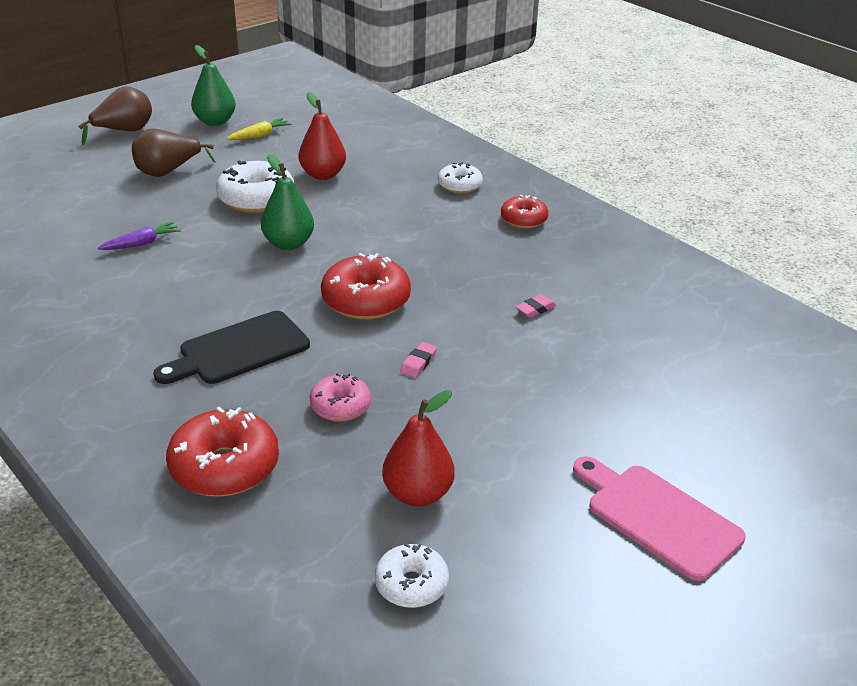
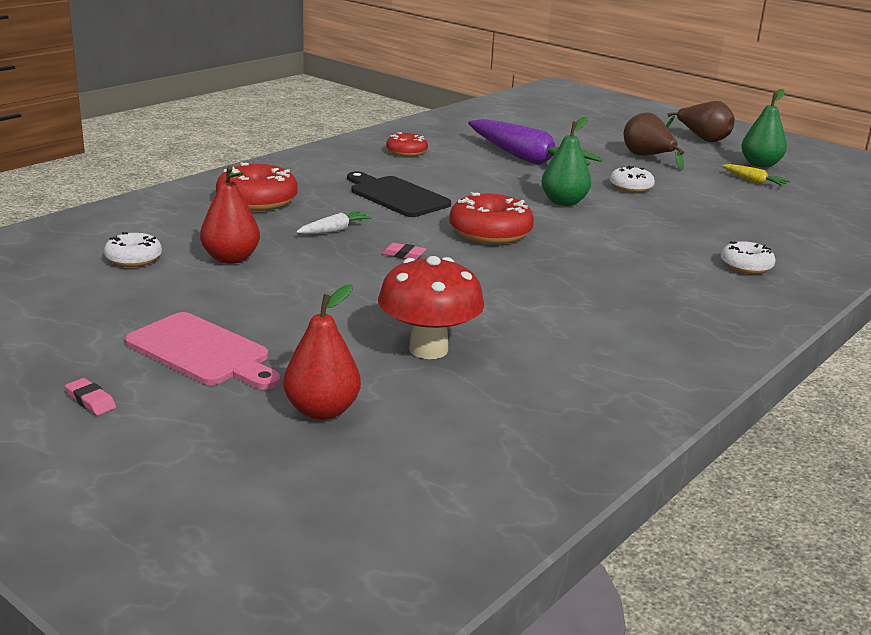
camera: 80 degrees right, 10 degrees down
(142, 243) = (527, 159): purple carrot -> purple carrot, size x2.37
(256, 199) = (631, 187): white donut -> white donut, size x0.60
(323, 175) = (703, 208): red pear -> red pear (322, 411)
(340, 406) = (334, 230): pink donut -> white carrot
(523, 219) = (701, 298): red donut -> red donut (406, 152)
(535, 309) = (518, 303): pink eraser -> pink eraser (91, 401)
(632, 370) = (428, 349): none -> red mushroom
(658, 517) = (202, 352): pink cutting board -> pink cutting board turned 90 degrees clockwise

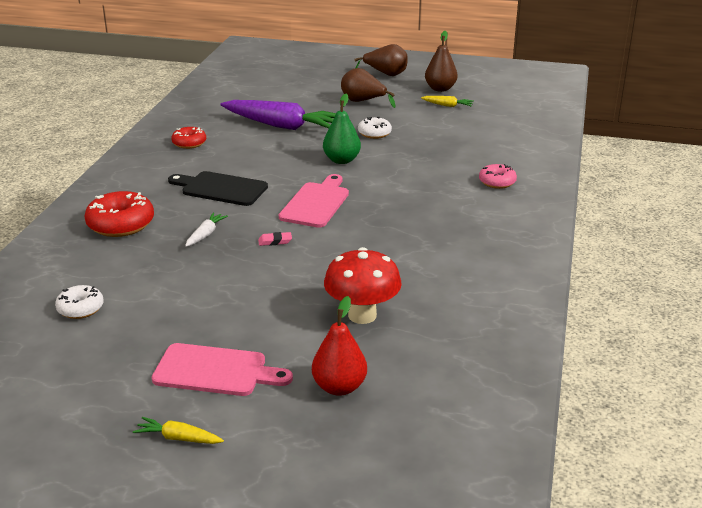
camera: 25 degrees left, 5 degrees up
(91, 401) = (179, 438): pink eraser -> yellow carrot
(231, 258) = (154, 284): red pear -> none
(490, 233) = (316, 203): red donut -> pink cutting board
(746, 266) = (497, 182): white donut -> pink donut
(760, 165) = (440, 89): green pear -> brown pear

